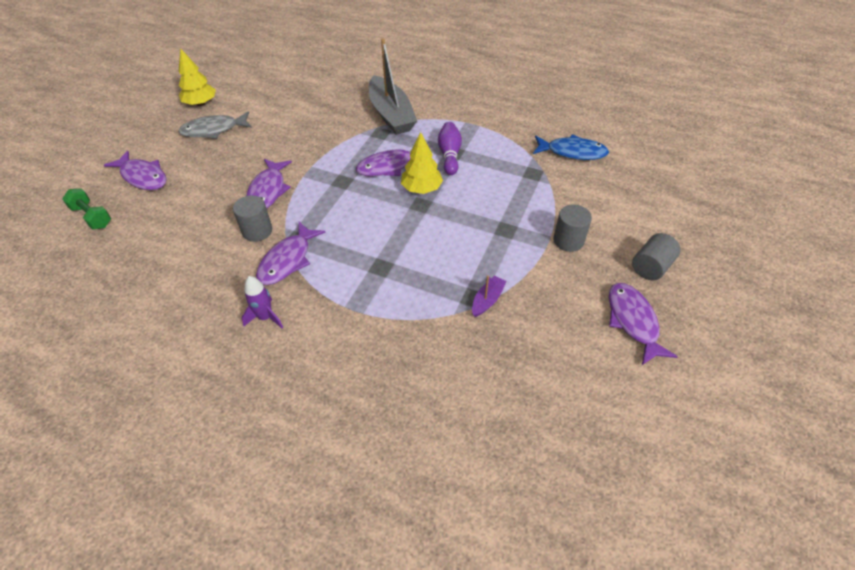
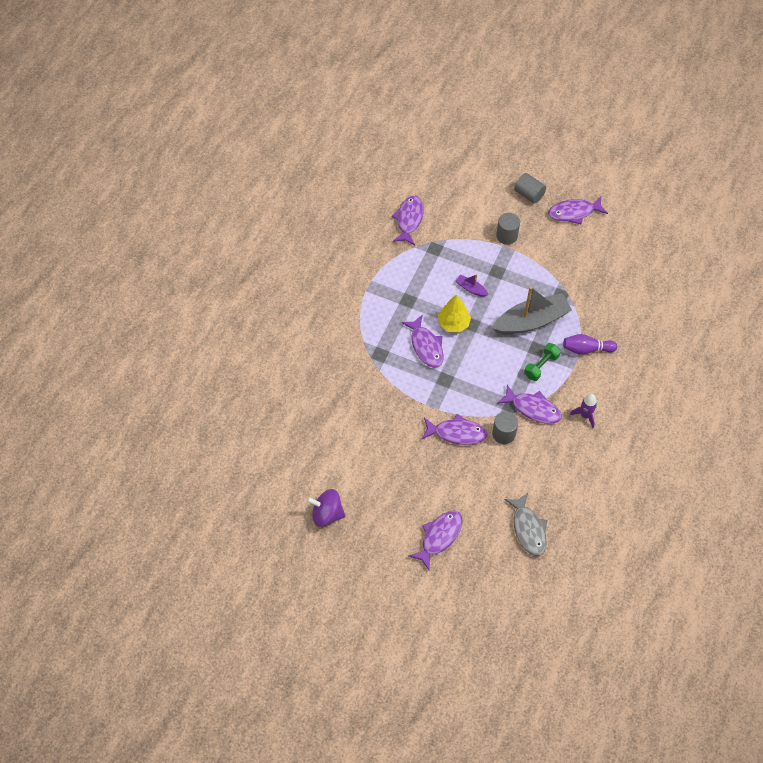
camera: 90 degrees left, 10 degrees up
(92, 217) = (491, 563): green dumbbell -> green dumbbell (541, 366)
(200, 103) = (327, 514): yellow tree -> purple spinning top
(213, 130) = (372, 492): grey fish -> grey fish (528, 529)
(391, 114) = (353, 347): grey boat -> grey boat (531, 321)
(449, 155) = (411, 303): purple bowling pin -> purple bowling pin (586, 349)
(487, 300) = (562, 287): purple boat -> purple boat (471, 289)
(572, 152) = (409, 219): blue fish -> purple fish

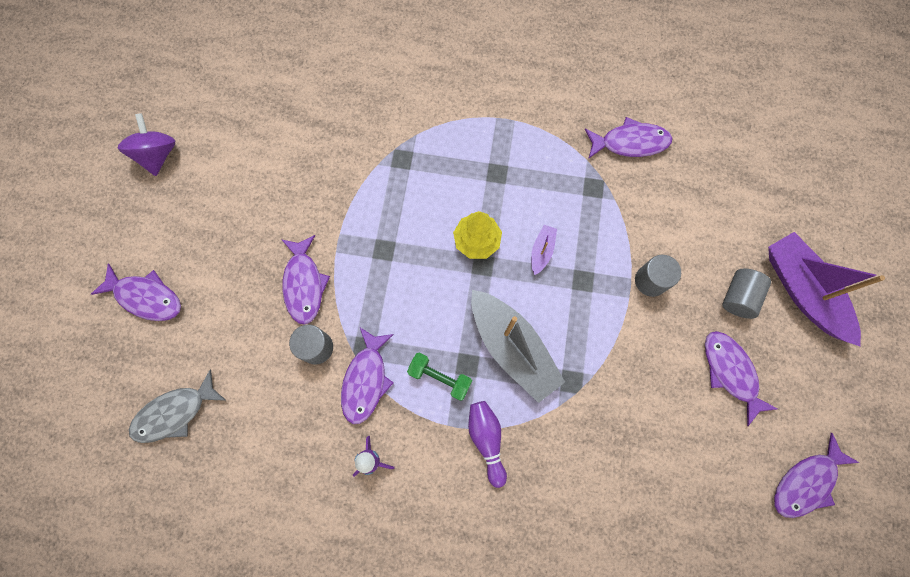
camera: 75 degrees right, 15 degrees up
(426, 346) = (430, 213): purple fish -> purple fish (806, 482)
(534, 162) = (803, 291): none -> purple boat

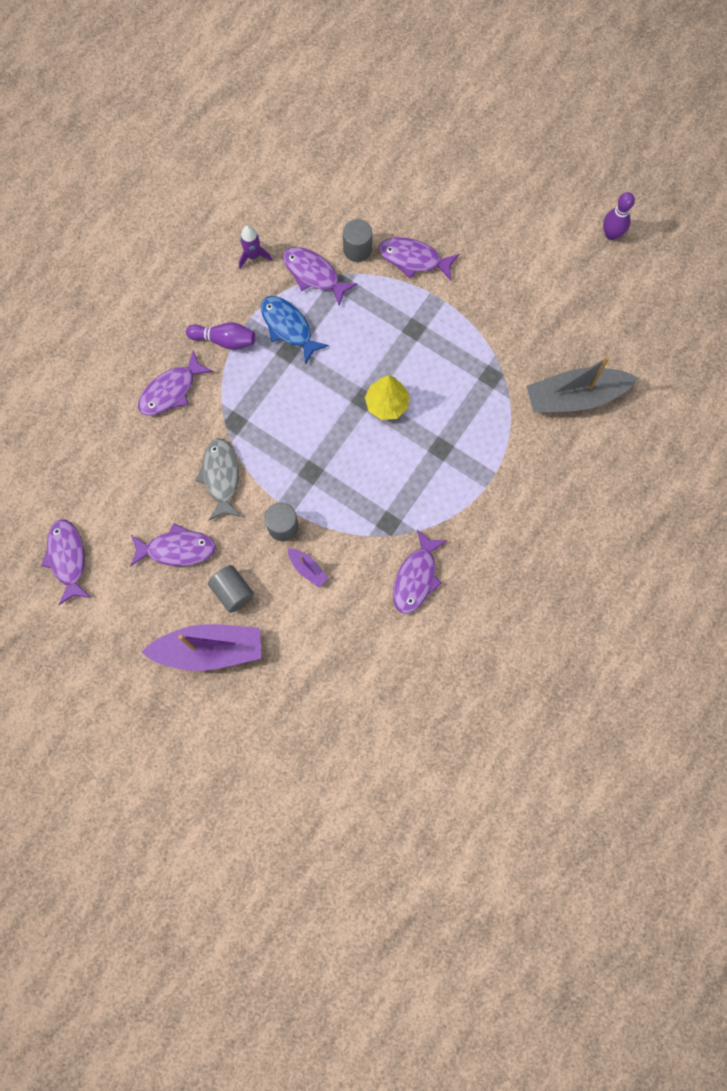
camera: 115 degrees right, 0 degrees up
(146, 297) = (458, 146): purple fish -> purple fish (171, 391)
(158, 155) = (582, 190): purple spinning top -> none
(175, 412) = (357, 139): grey fish -> grey fish (221, 477)
(199, 111) = (611, 234): none -> purple bowling pin
(440, 377) = (288, 327): green dumbbell -> blue fish
(512, 348) = (284, 390): grey boat -> grey boat (575, 397)
(542, 251) = (352, 451): purple boat -> purple boat (307, 569)

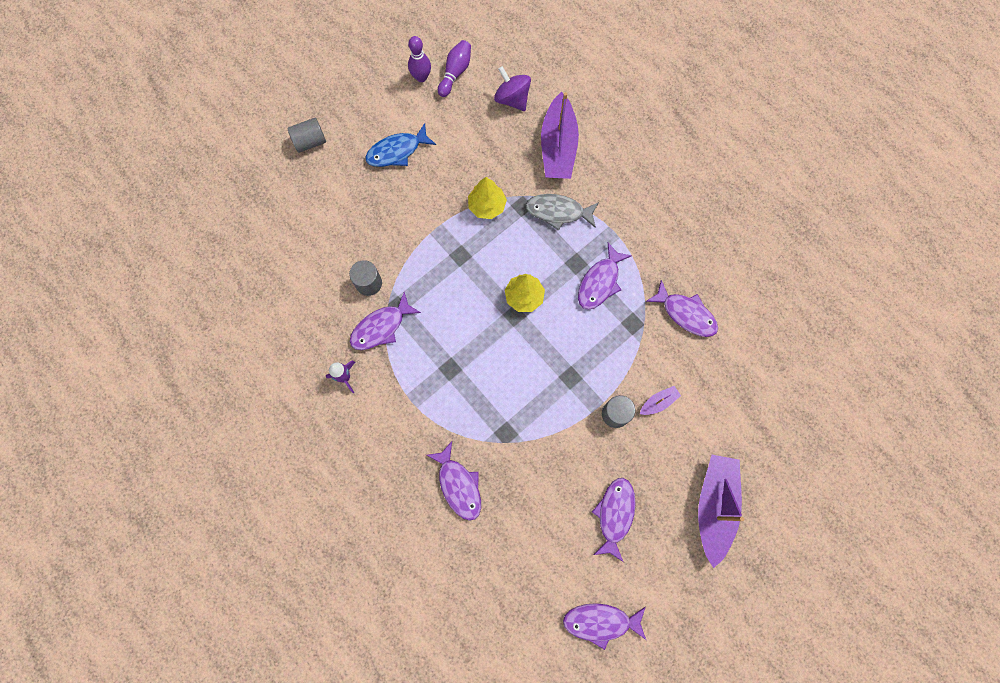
camera: 75 degrees left, 0 degrees up
(221, 477) = (555, 458): grey fish -> grey fish (558, 212)
(224, 340) = (422, 423): purple bowling pin -> purple bowling pin (455, 73)
(232, 592) = (665, 473): grey cylinder -> grey cylinder (310, 141)
(288, 327) = (426, 362): blue fish -> blue fish (397, 151)
(413, 259) = (393, 238): purple fish -> purple fish (600, 282)
(479, 341) = (487, 206): none -> yellow tree
(575, 397) = (558, 146): grey boat -> purple boat
(617, 334) = (512, 99): none -> purple spinning top

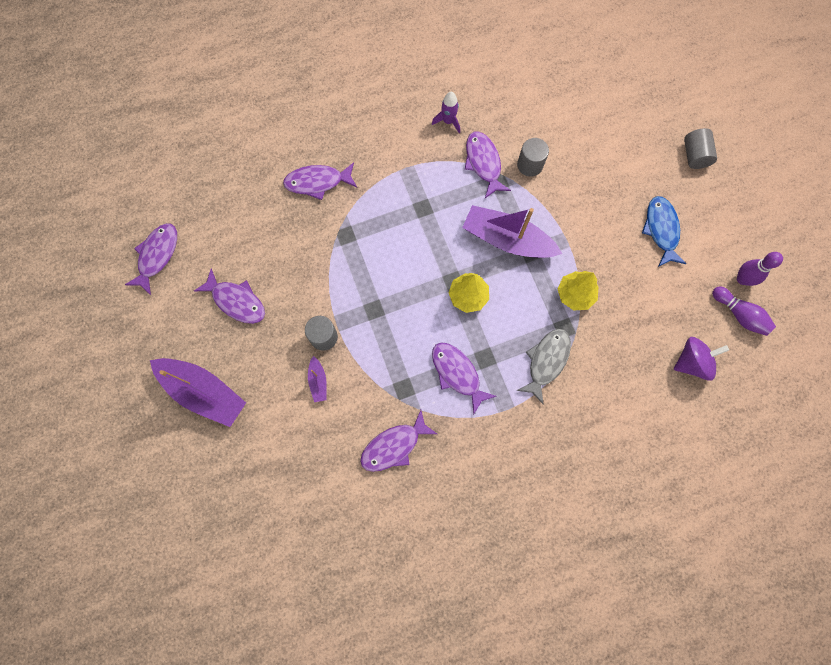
camera: 110 degrees right, 0 degrees up
(558, 146) = (621, 389): purple boat -> purple boat (507, 240)

